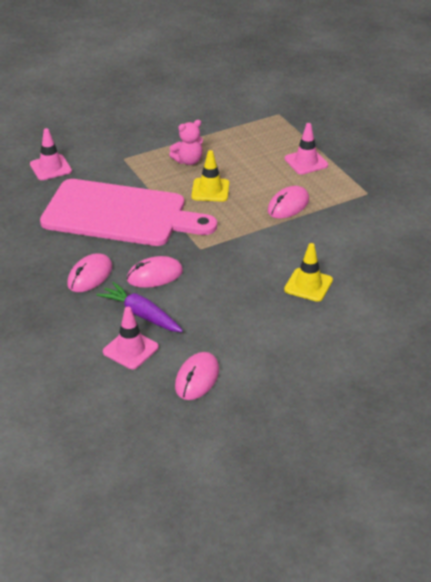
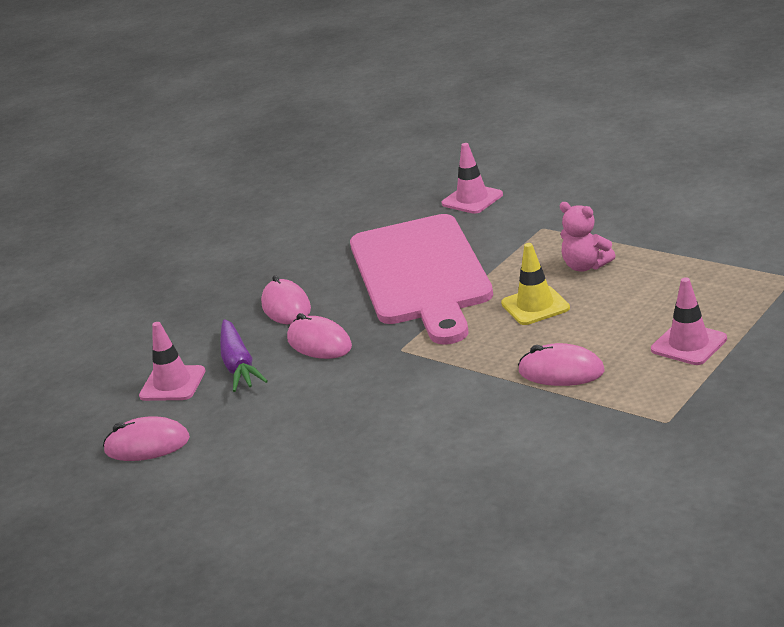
camera: 70 degrees right, 10 degrees down
(90, 276) = (286, 307): pink mouse -> pink mouse turned 60 degrees clockwise
(141, 315) = (239, 365): purple carrot -> purple carrot turned 150 degrees clockwise
(308, 285) = (389, 453): yellow traffic cone -> none

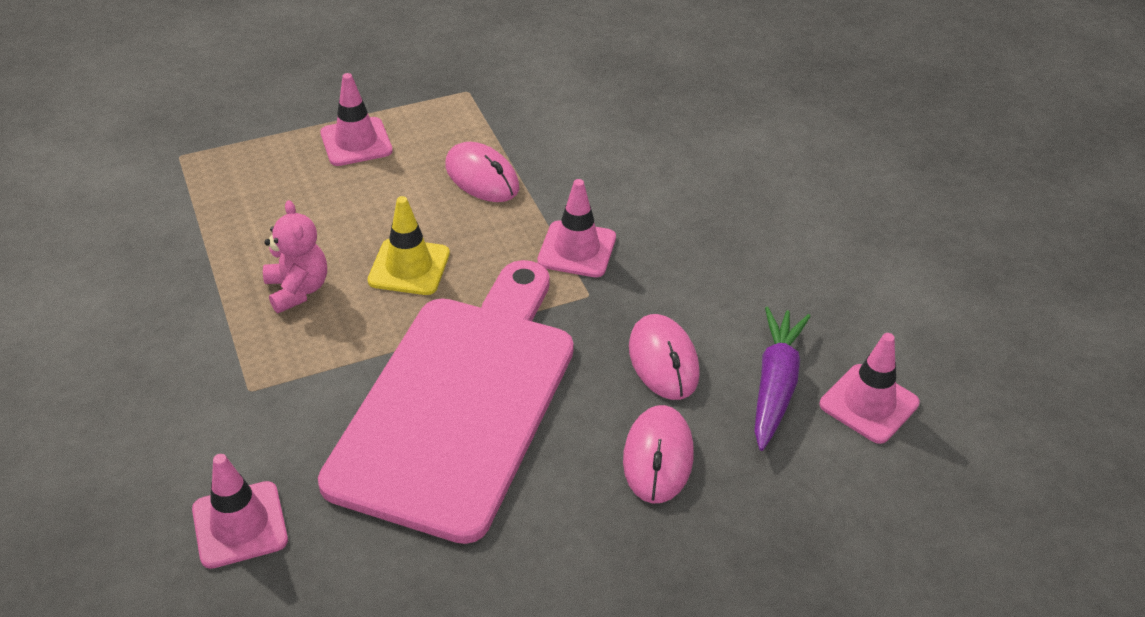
camera: 155 degrees left, 15 degrees up
(147, 445) = (930, 324): pink mouse -> none
(436, 366) = (577, 249): none -> pink traffic cone

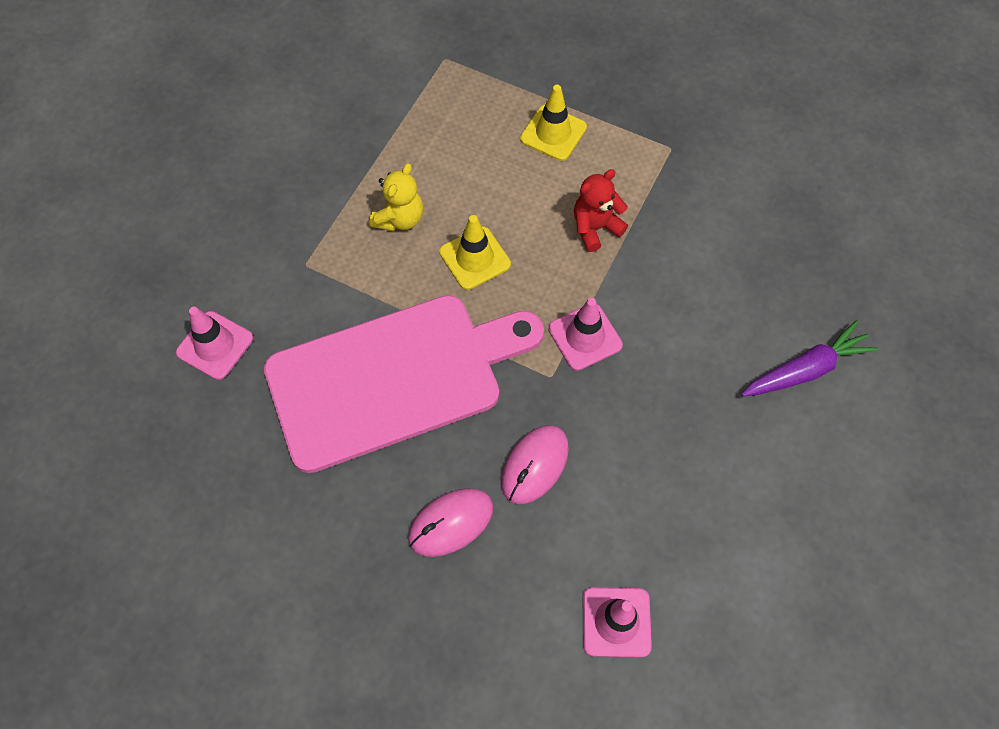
camera: 50 degrees right, 20 degrees up
(297, 290) = (400, 218): pink teddy bear -> yellow teddy bear
(356, 142) = (553, 133): pink traffic cone -> yellow traffic cone
(482, 177) = (595, 228): pink mouse -> red teddy bear
(775, 385) = (577, 549): purple carrot -> purple carrot (805, 370)

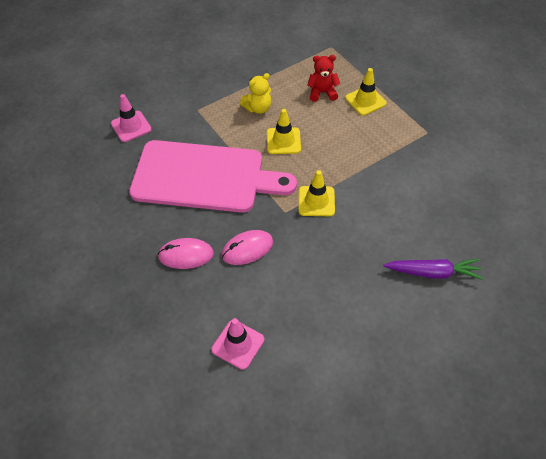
camera: 30 degrees right, 10 degrees down
(585, 337) = (316, 201): pink traffic cone -> yellow traffic cone
(595, 228) = (358, 153): red teddy bear -> red teddy bear (322, 92)

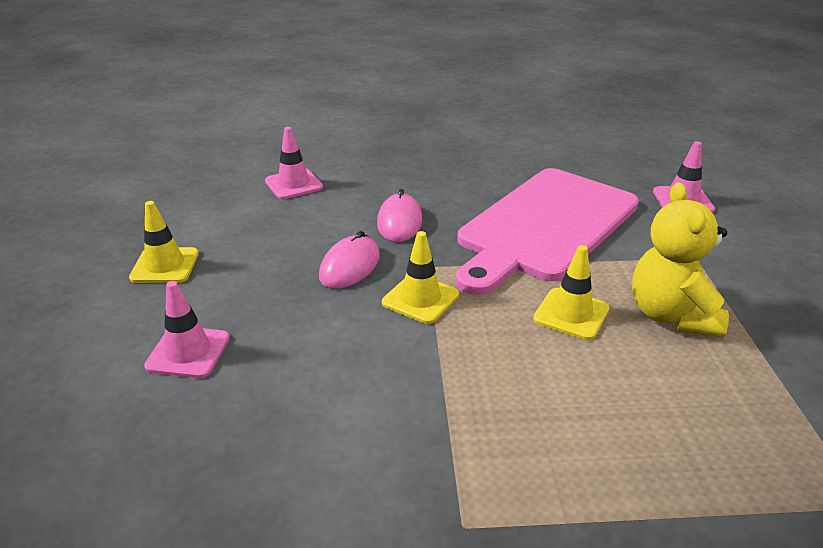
camera: 120 degrees right, 20 degrees down
(186, 255) = (432, 185): pink mouse -> pink mouse (350, 266)
(258, 108) = (671, 315): yellow teddy bear -> yellow teddy bear, size x1.57
(322, 92) = (683, 413): red teddy bear -> none
(365, 101) = (626, 469): yellow traffic cone -> yellow traffic cone (165, 266)
(433, 272) = (188, 352): purple carrot -> pink traffic cone

